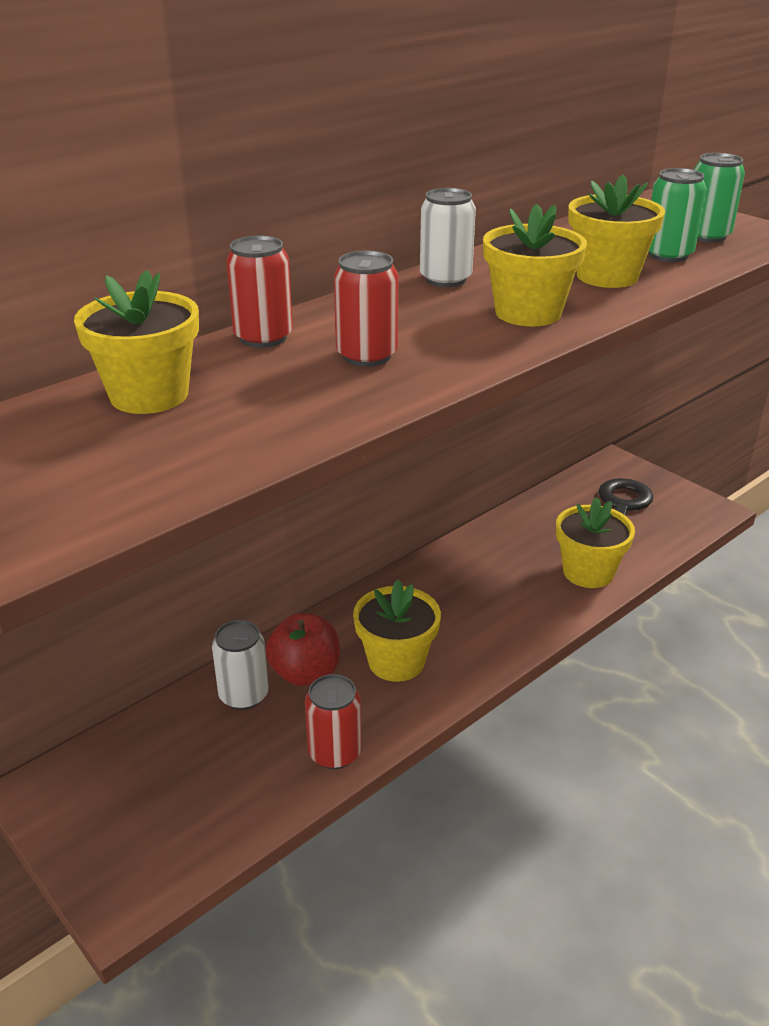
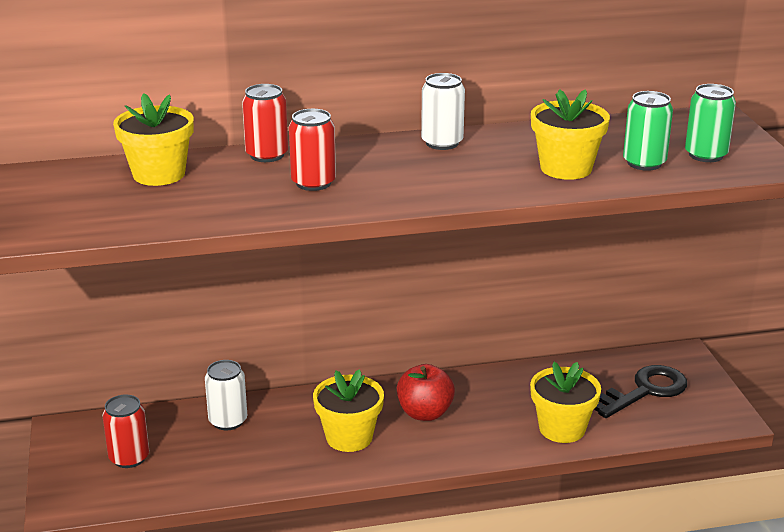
camera: 30 degrees right, 5 degrees down
(305, 673) = (280, 422): red apple -> red apple (425, 413)
(334, 753) = (254, 476): red can -> red can (129, 458)
(528, 313) = (462, 181): yellow flower pot -> none

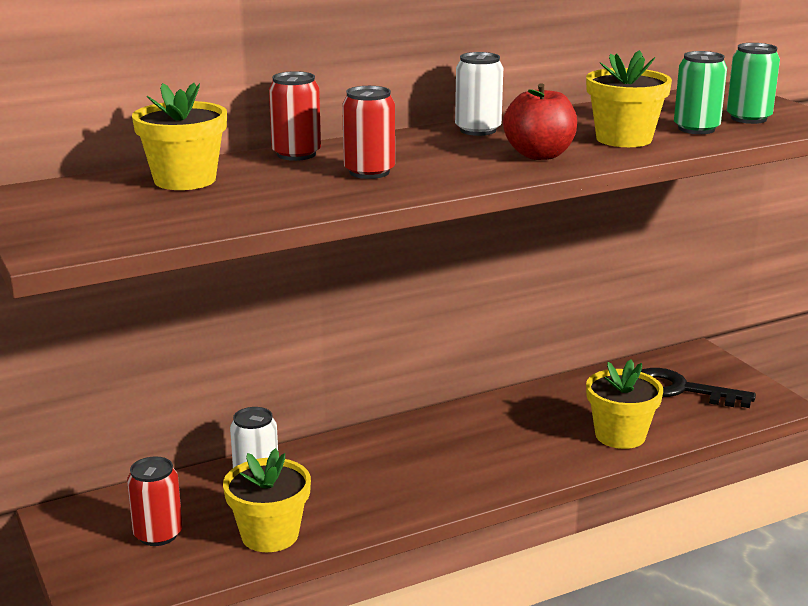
camera: 15 degrees left, 5 degrees down
(349, 437) = (401, 476): yellow flower pot -> yellow flower pot (270, 535)
(425, 413) = (470, 441): red apple -> red apple (539, 155)
(645, 391) = (681, 390): black key -> black key turned 105 degrees counterclockwise

